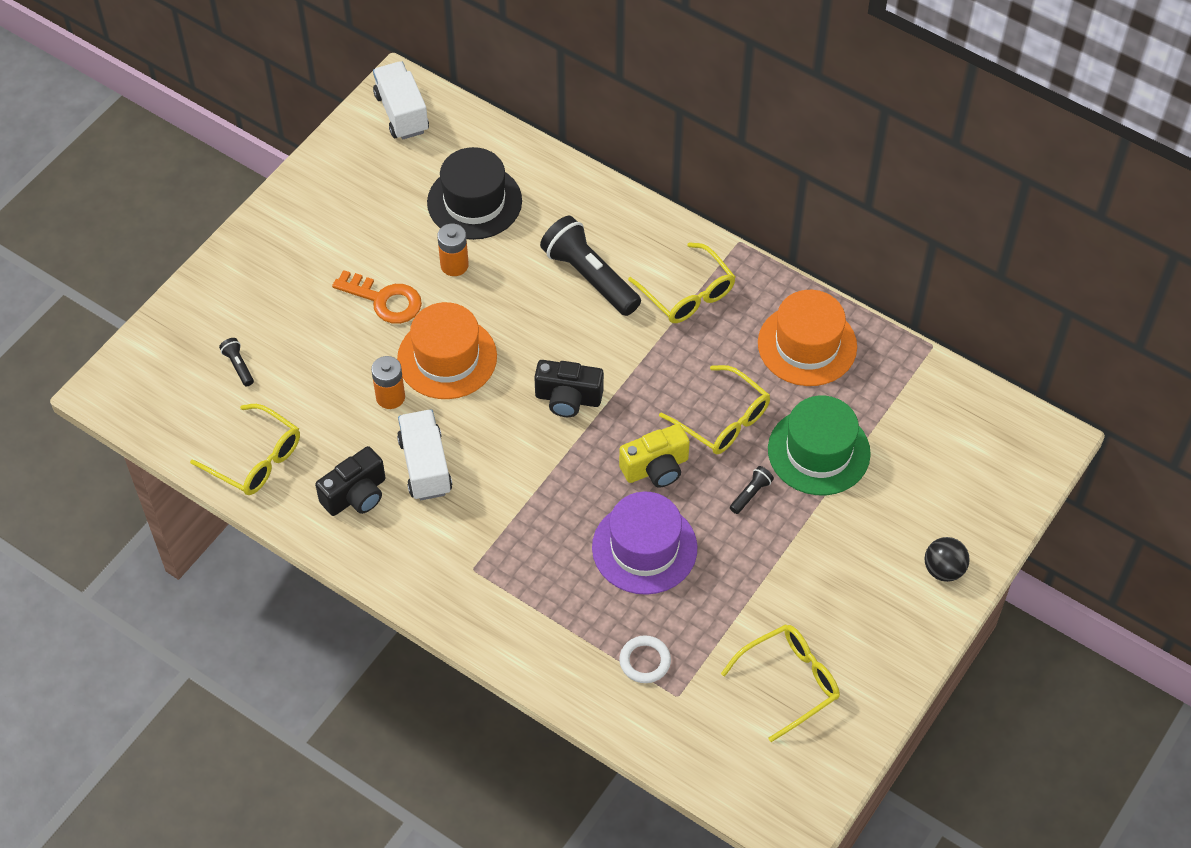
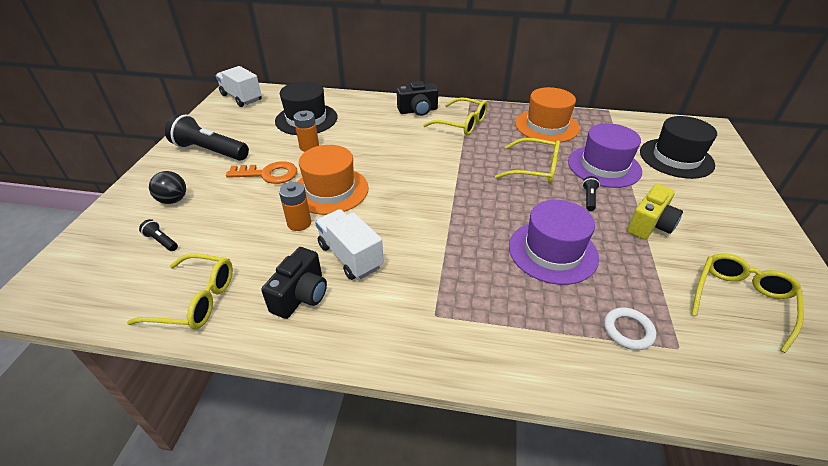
camera: 25 degrees left, 15 degrees down
(568, 398) = (429, 187): black camera -> black camera (418, 111)
(590, 277) = (399, 131): black flashlight -> black flashlight (210, 151)
(656, 468) = (517, 204): yellow camera -> yellow camera (649, 225)
(818, 451) = (604, 166): green hat -> purple hat
(933, 476) = (676, 158): none -> black hat
(943, 569) = (740, 198): black ball -> black ball (173, 200)

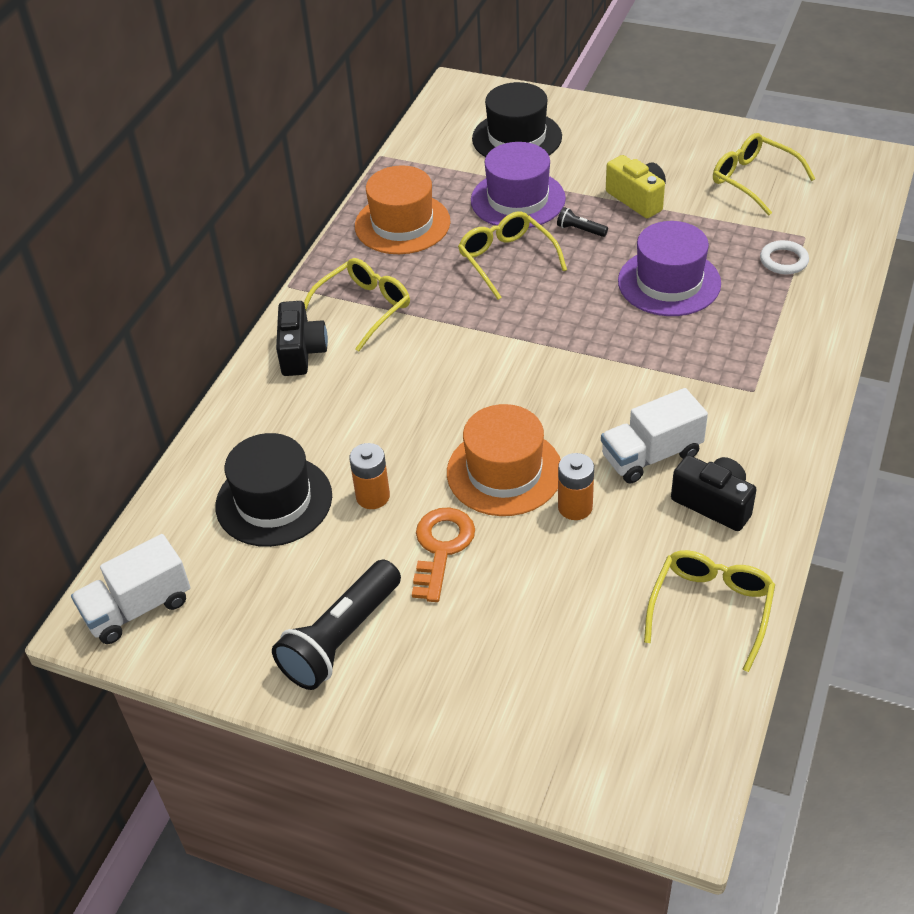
camera: 75 degrees left, 5 degrees up
(161, 241) = (586, 668): black flashlight -> none
(173, 200) = (484, 670): black ball -> none
(534, 169) = (507, 260): yellow glasses -> yellow glasses turned 60 degrees counterclockwise

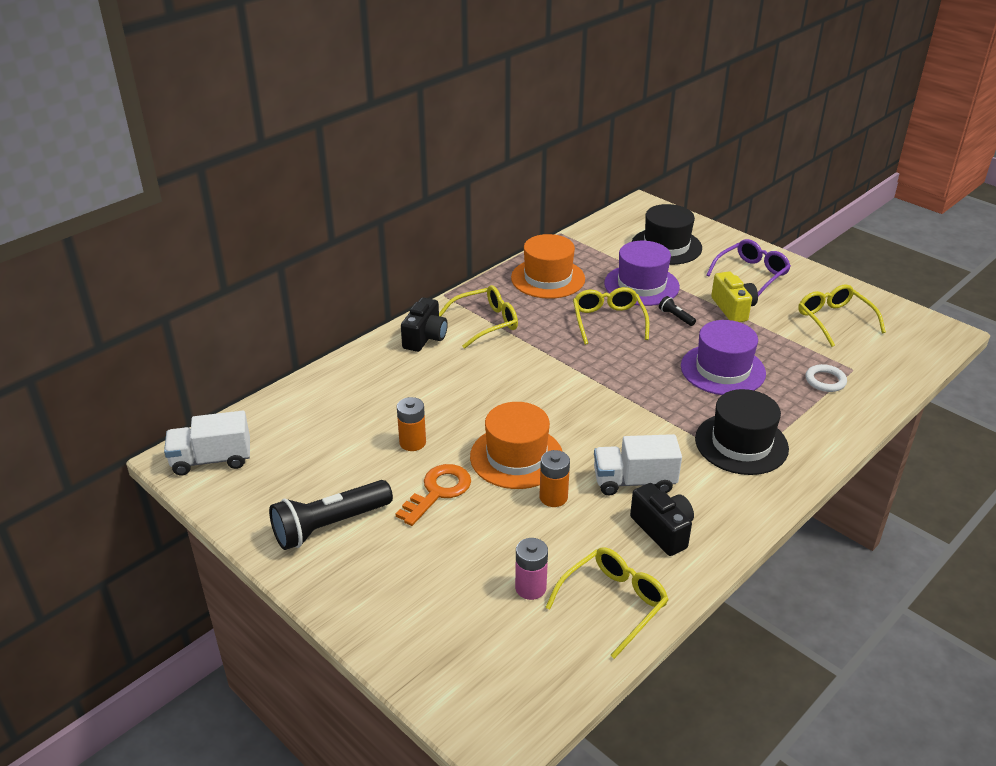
camera: 20 degrees right, 10 degrees down
(274, 501) = (344, 423): black hat -> black hat (741, 443)
(614, 625) = (530, 588): none -> pink battery
(633, 147) = (751, 274): none -> purple glasses

